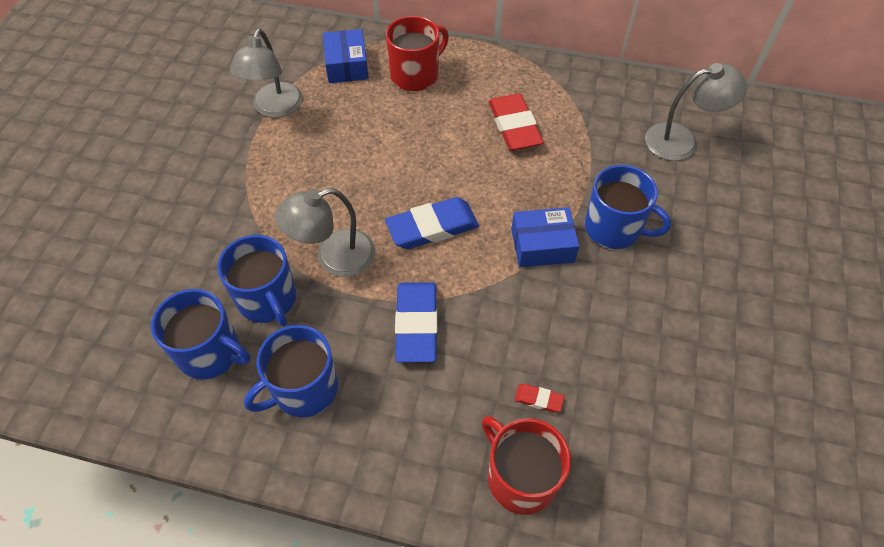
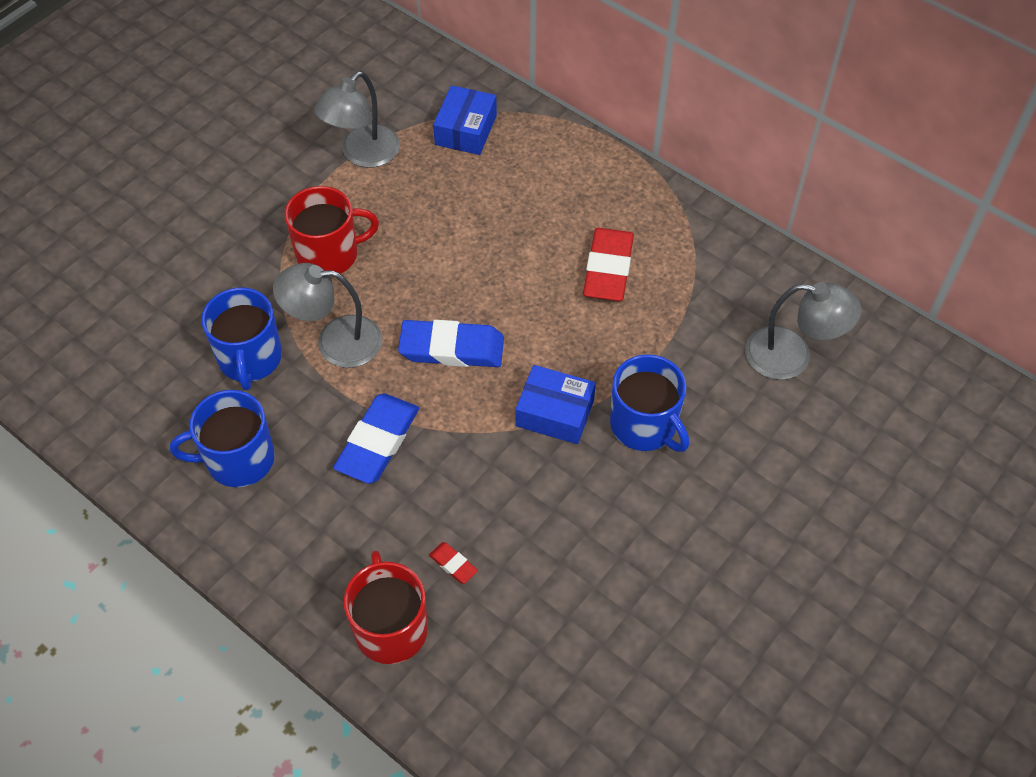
camera: 25 degrees right, 0 degrees up
(210, 352) = (172, 389): blue mug -> none
(415, 75) = (534, 168): red mug -> red mug (329, 254)

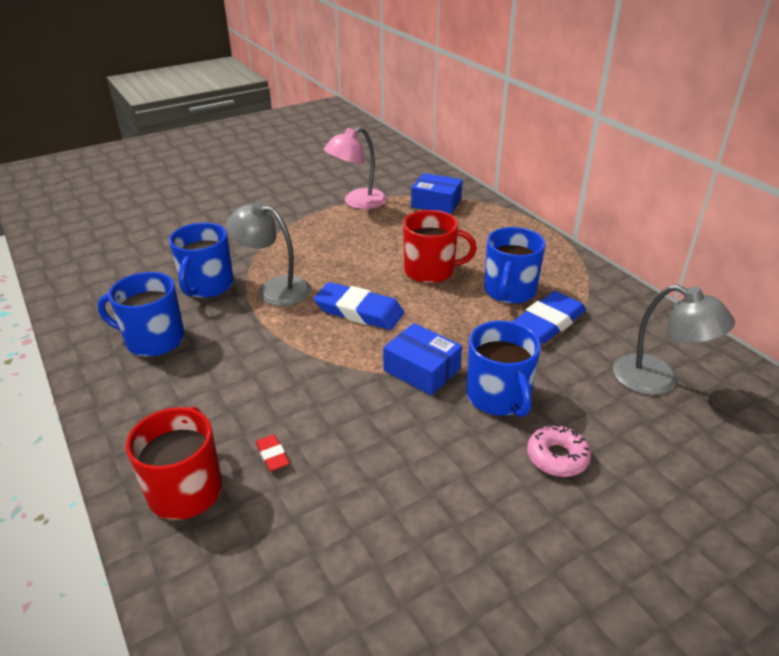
camera: 20 degrees right, 20 degrees down
(329, 254) = (302, 244): red mug -> red mug (430, 271)
(362, 154) = (357, 202): grey lamp -> pink lamp
(377, 442) = (265, 354): blue eraser -> blue eraser (548, 322)
(466, 130) = (436, 203): blue box -> blue box turned 75 degrees clockwise
(608, 269) = (509, 291): red eraser -> blue mug
(720, 481) = (557, 457): none -> pink donut

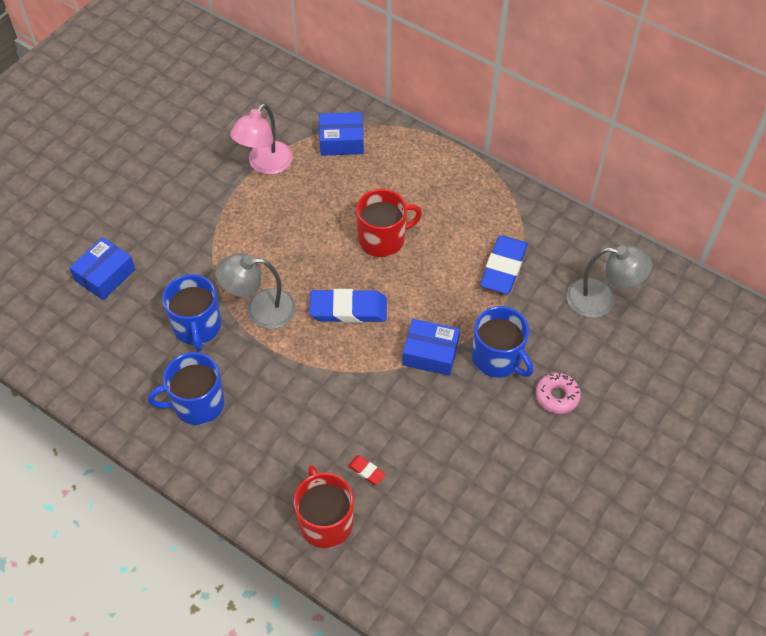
camera: 25 degrees left, 20 degrees up
(165, 234) = (105, 275): none -> blue box
(509, 291) = (459, 242): blue mug -> none

